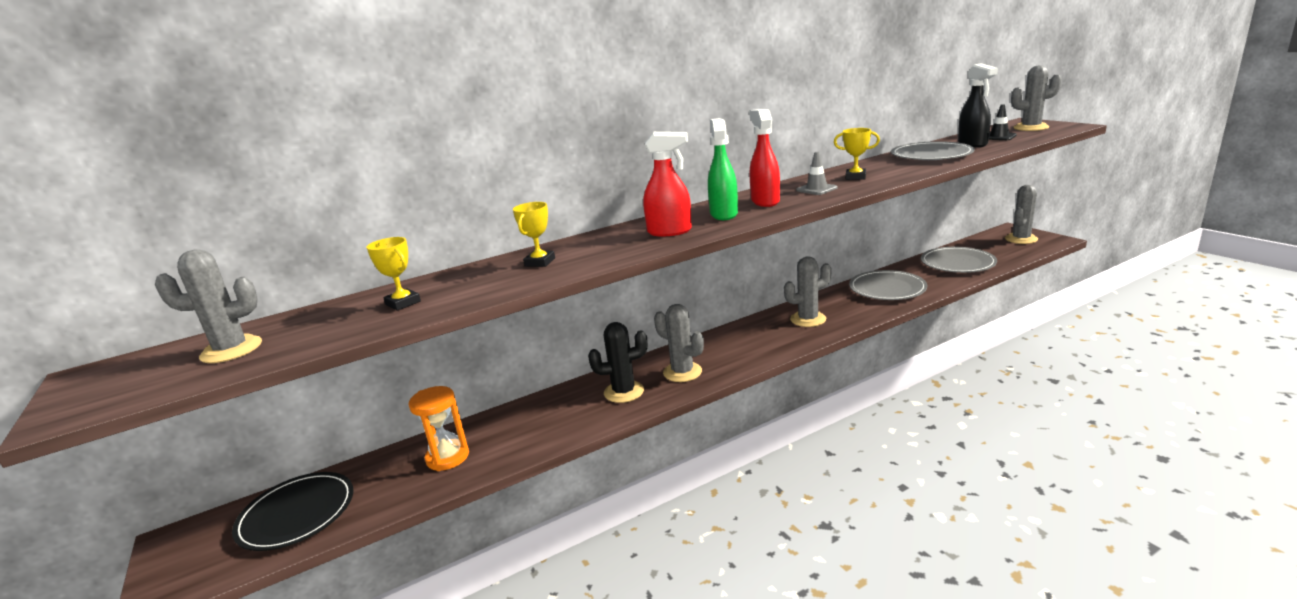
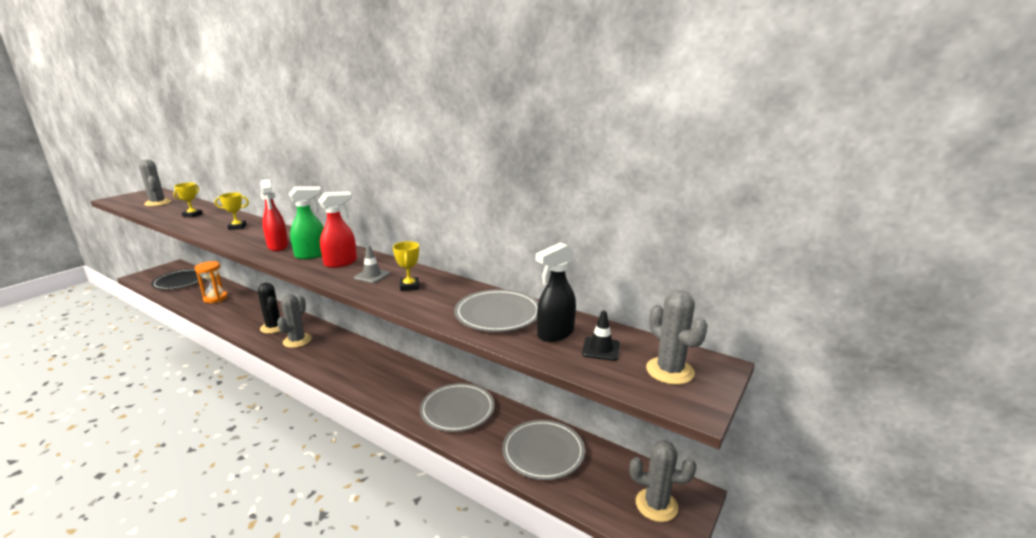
camera: 60 degrees right, 0 degrees up
(808, 319) = (383, 376): grey cactus -> none

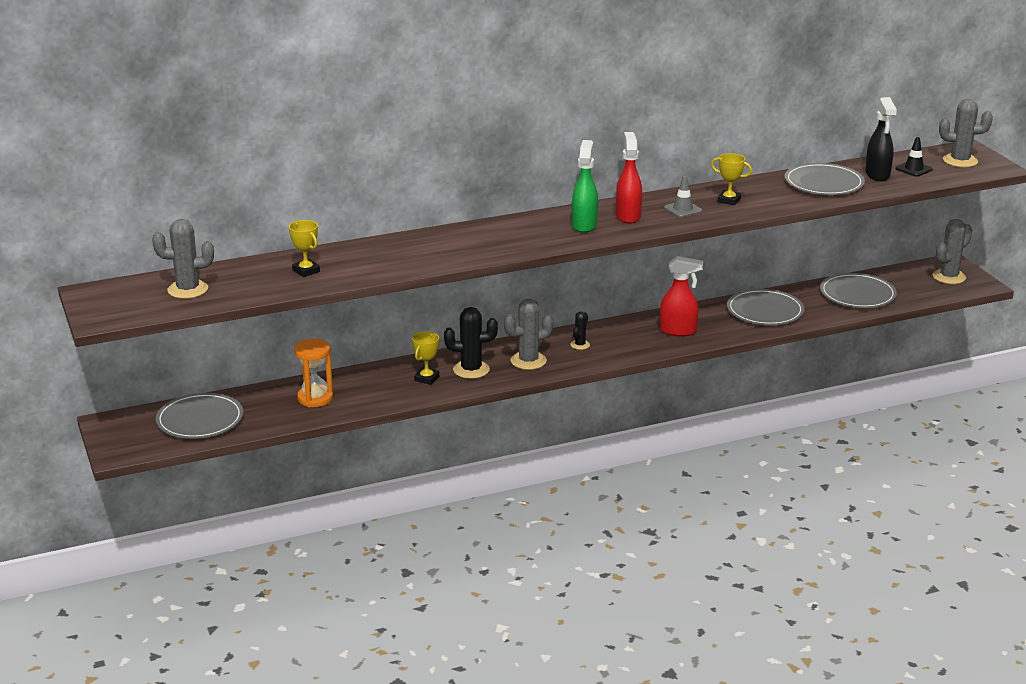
camera: 55 degrees left, 5 degrees up
(180, 281) = (200, 420): black plate -> grey plate
(237, 227) = (414, 250): yellow trophy -> yellow trophy (426, 378)
(278, 246) = (530, 237): red spray bottle -> red spray bottle (678, 331)
(297, 341) = (528, 361): grey cactus -> grey cactus turned 75 degrees counterclockwise
(334, 350) = (580, 345): none -> black cactus

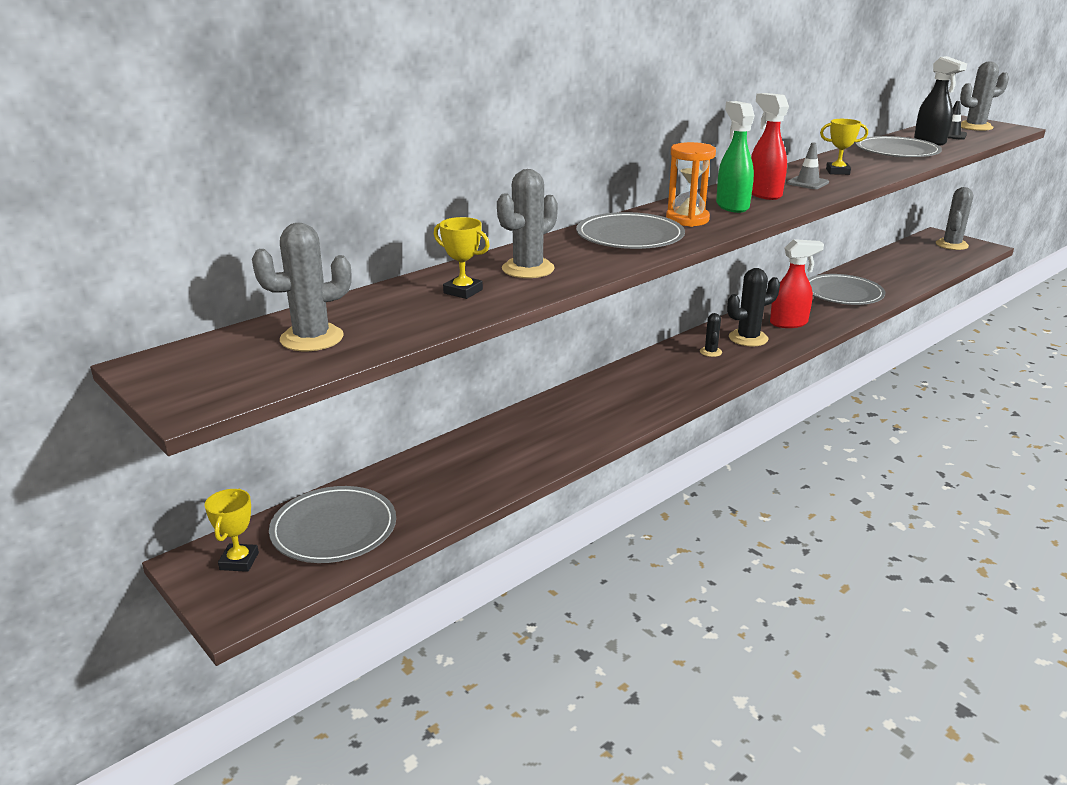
camera: 20 degrees left, 0 degrees up
(315, 398) = (470, 467): orange hourglass -> orange hourglass (687, 219)
(426, 378) = (584, 417): yellow trophy -> yellow trophy (239, 561)
(471, 370) = (624, 398): black cactus -> black cactus (748, 338)
(528, 361) = (676, 377): grey cactus -> grey cactus (528, 269)
(857, 294) = (900, 268): grey plate -> grey plate (630, 236)

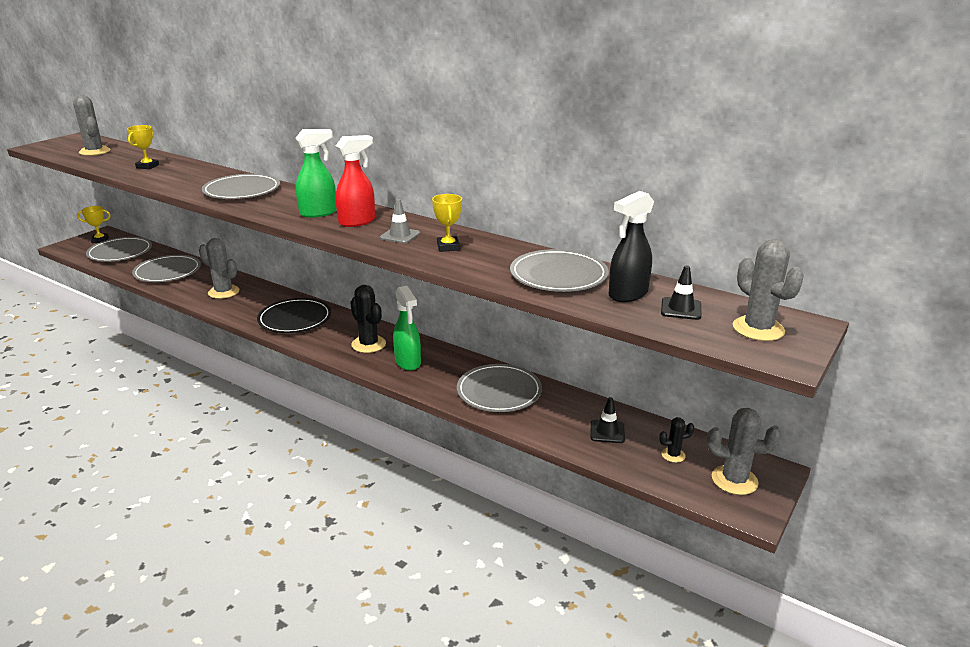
camera: 75 degrees right, 0 degrees up
(465, 471) = (167, 271): none -> grey plate
(528, 269) = (180, 174): grey cactus -> grey cactus (223, 292)
(674, 374) = (295, 319): none -> black plate
(687, 219) = (281, 202): orange hourglass -> none
(710, 352) = (337, 330): black cactus -> black cactus (673, 455)
(789, 323) = (408, 362): red spray bottle -> green spray bottle
(900, 267) = (607, 432): none -> black traffic cone

